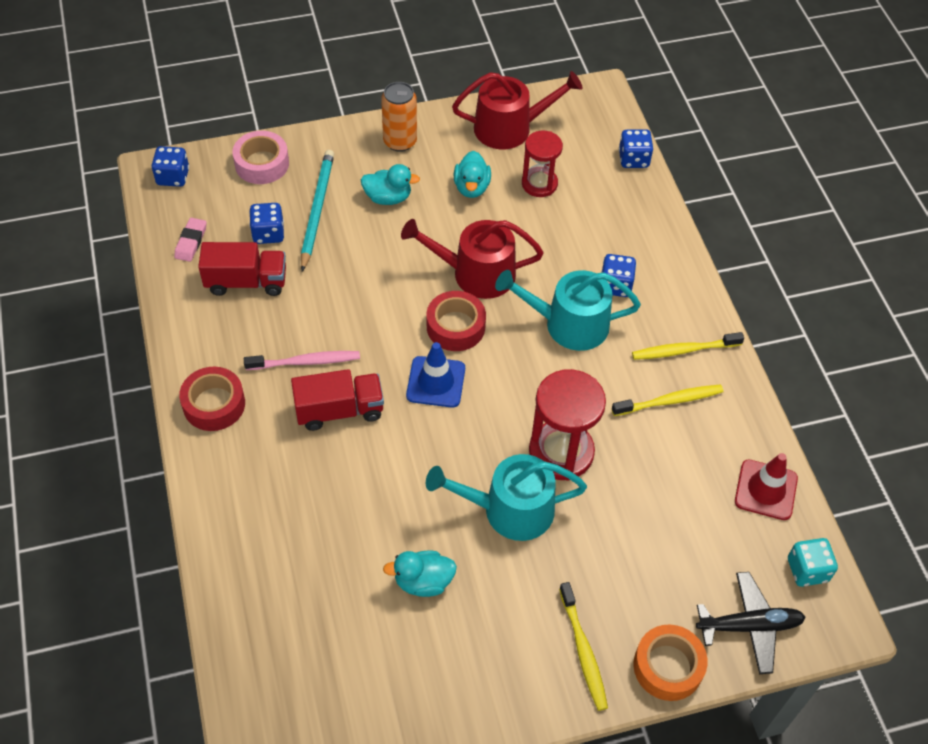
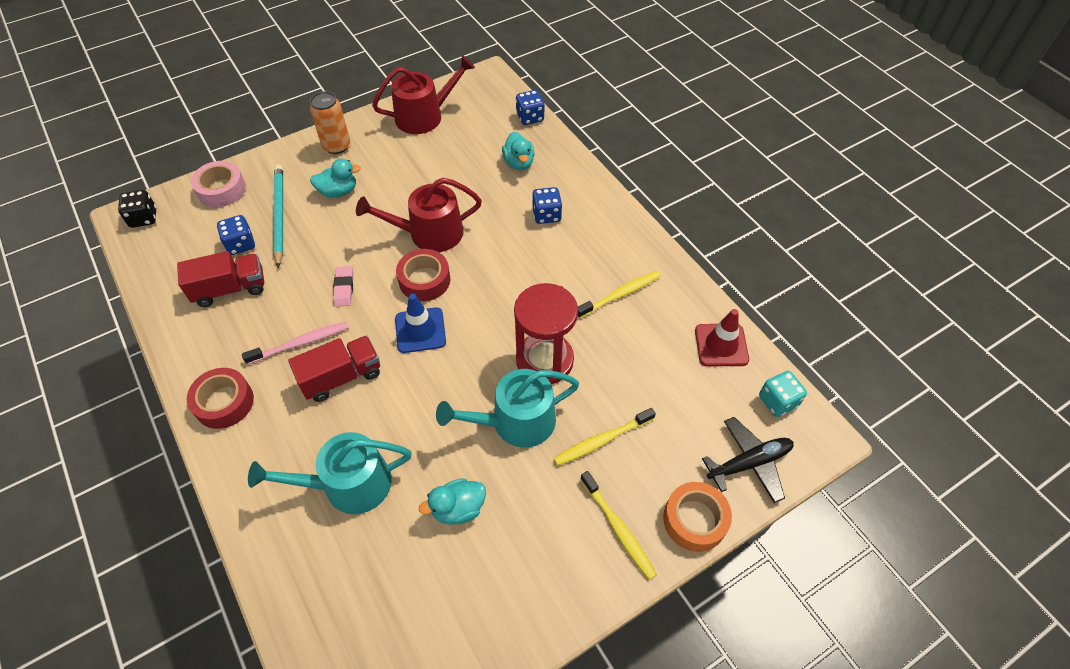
camera: 15 degrees left, 0 degrees up
(173, 177) = (143, 218): blue dice -> black dice
(191, 242) = (171, 268): pink eraser -> pink eraser (344, 288)
(471, 187) = (406, 167): turquoise duck -> turquoise duck (519, 163)
(539, 184) = (461, 152): red hourglass -> none
(568, 324) = (518, 254): turquoise watering can -> turquoise watering can (348, 484)
(684, 350) = (618, 251): yellow toothbrush -> yellow toothbrush (602, 440)

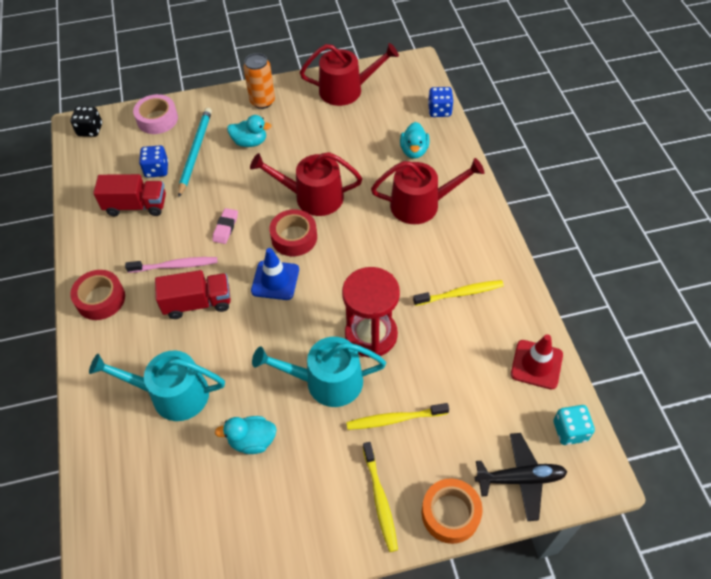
camera: 20 degrees right, 0 degrees up
(546, 215) = (421, 204): blue dice -> red watering can

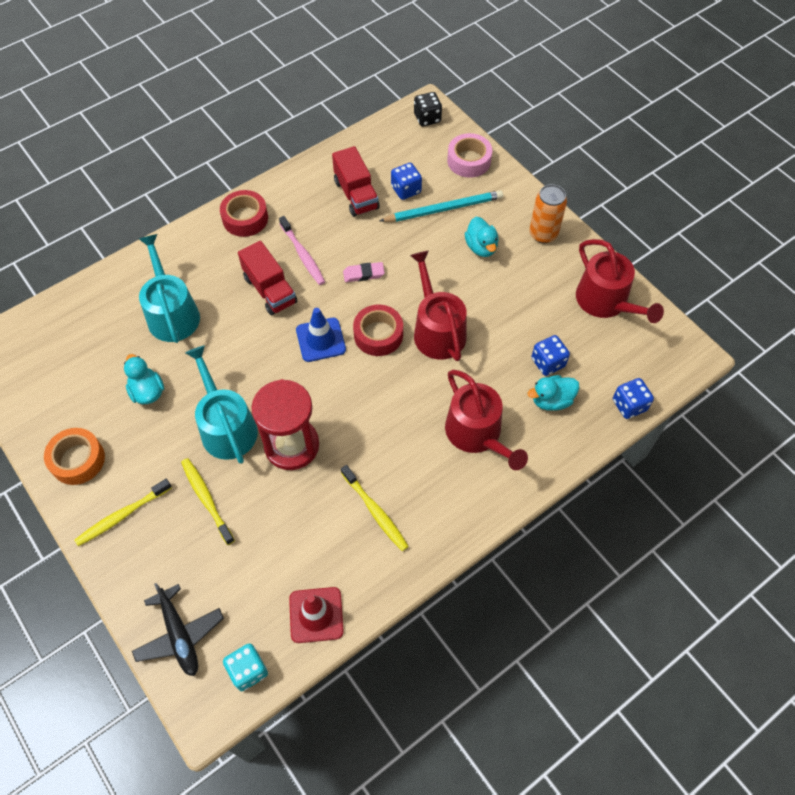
camera: 65 degrees right, 5 degrees up
(380, 141) = (548, 363): none -> blue dice
(450, 513) = (126, 581): orange tape -> orange tape (77, 460)

